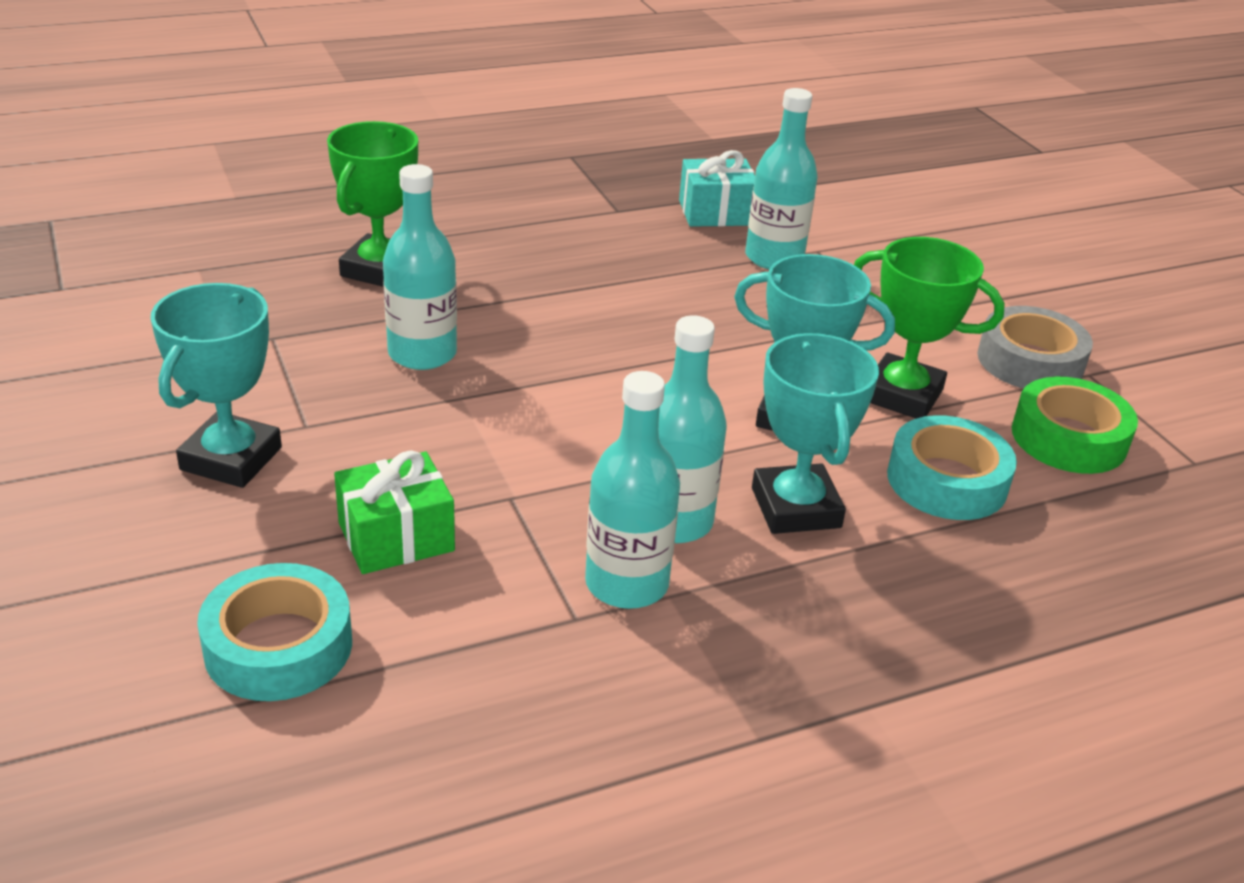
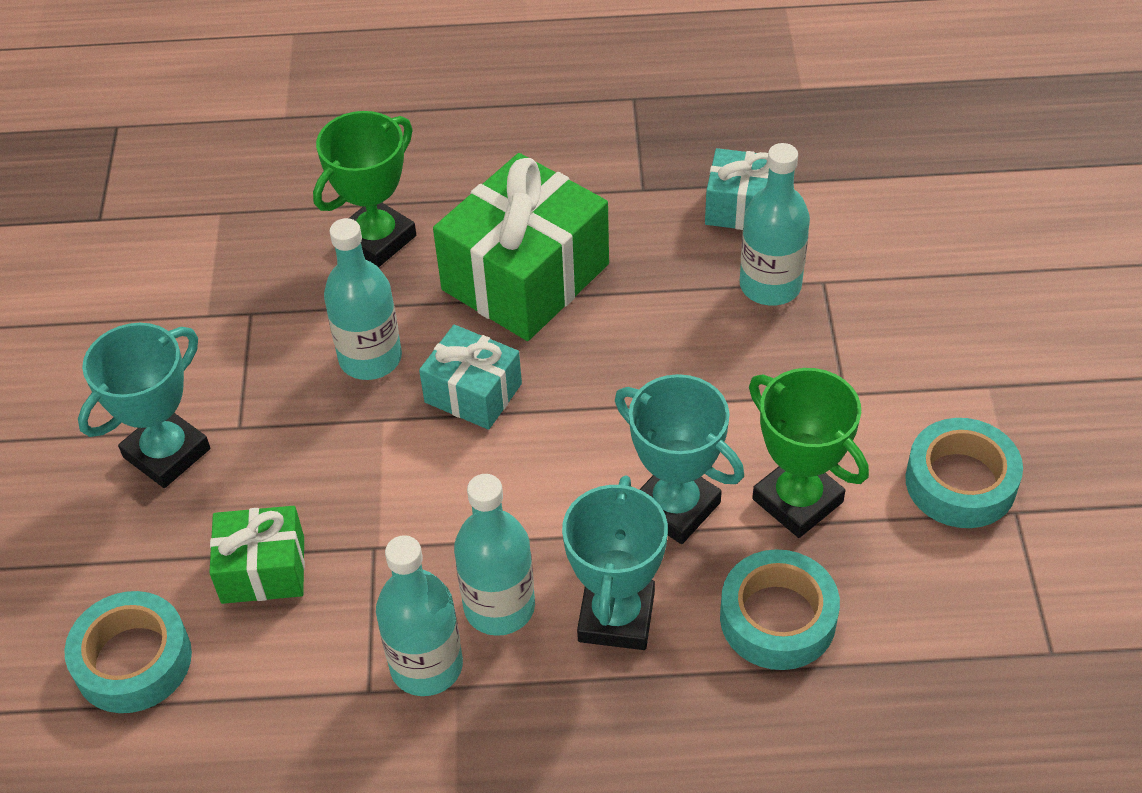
camera: 25 degrees right, 15 degrees up
(544, 365) = (473, 393): none -> turquoise gift
(545, 278) = (525, 277): none -> green gift
(1030, 361) = (960, 482): grey tape -> turquoise tape
(1068, 438) = (936, 592): green tape -> none

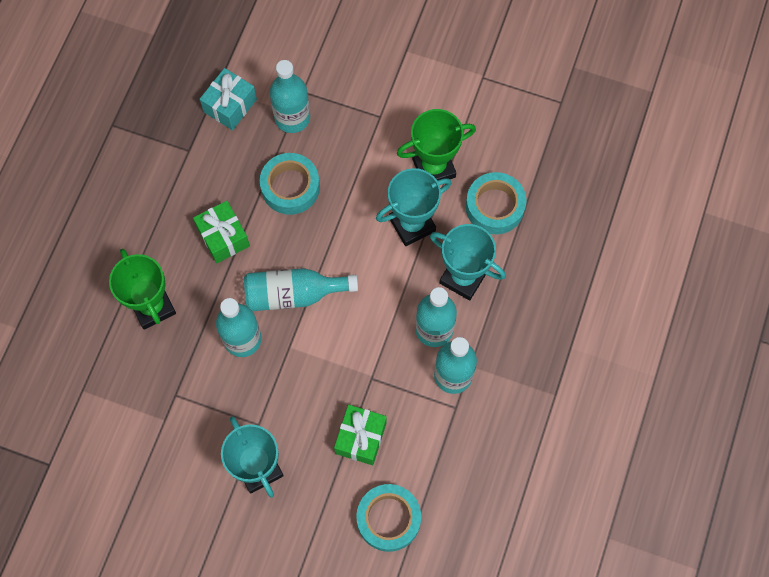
camera: 70 degrees left, 20 degrees up
(473, 393) = (293, 294): turquoise gift -> turquoise bottle
(525, 277) = (223, 237): green gift -> green gift, size x0.55
(960, 482) = (456, 91): turquoise tape -> turquoise tape (290, 187)

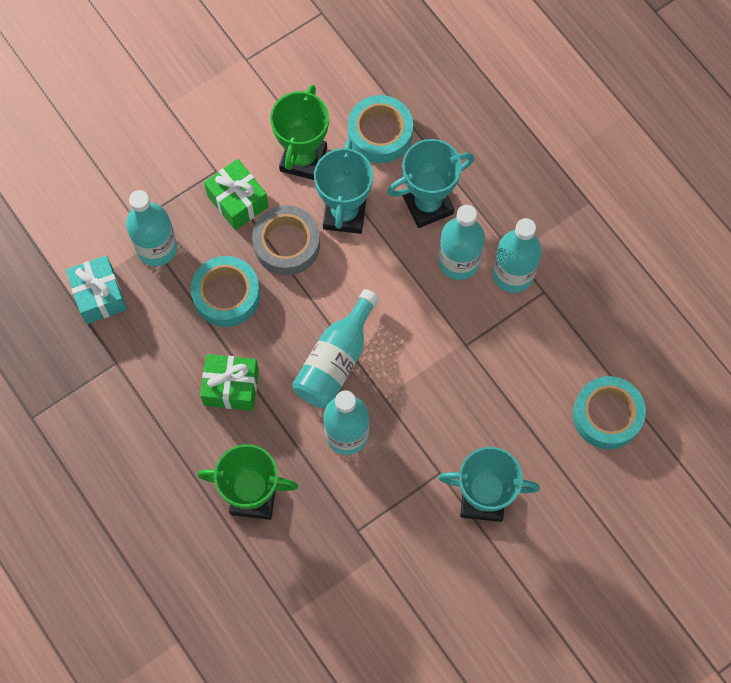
camera: 55 degrees left, 0 degrees up
(359, 201) = (287, 244): none -> grey tape
(360, 438) = (516, 390): green gift -> green gift (237, 201)

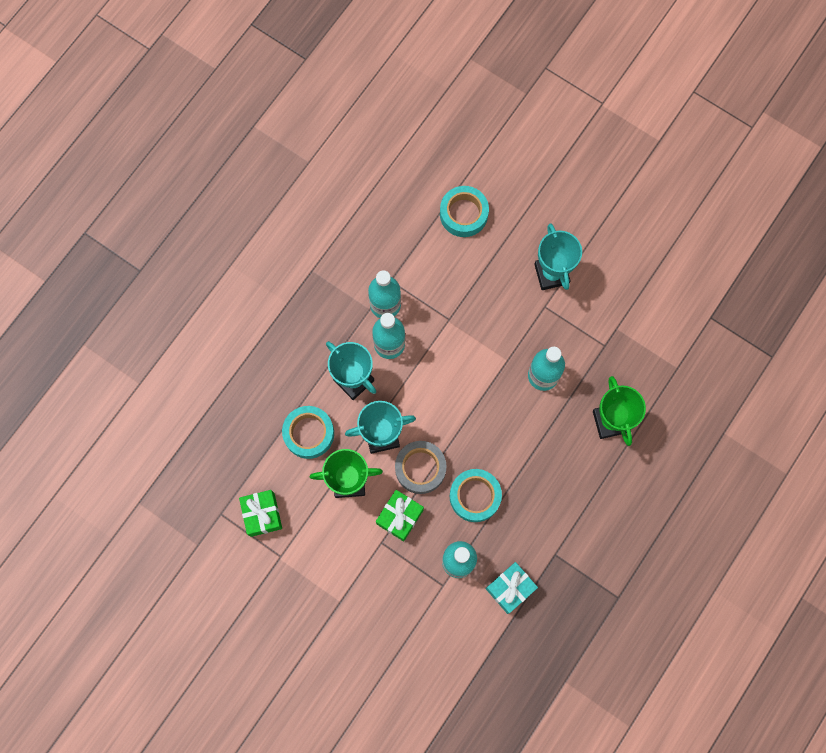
camera: 110 degrees left, 5 degrees up
(231, 387) = (541, 466): green gift -> green gift (262, 514)
(335, 360) = (494, 402): turquoise bottle -> none

